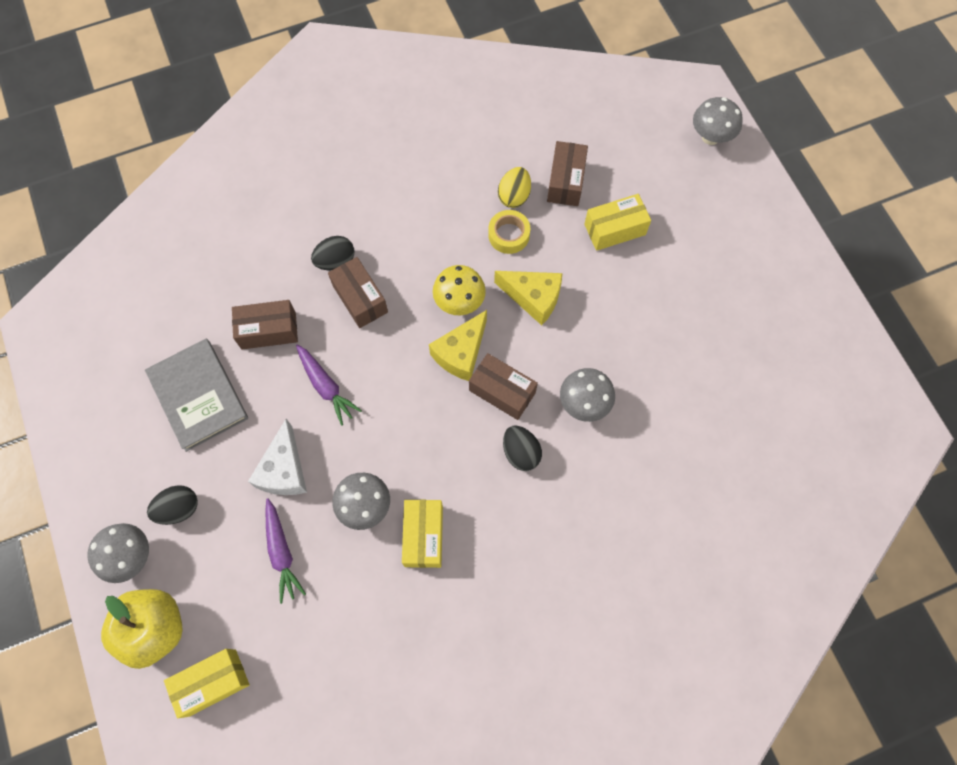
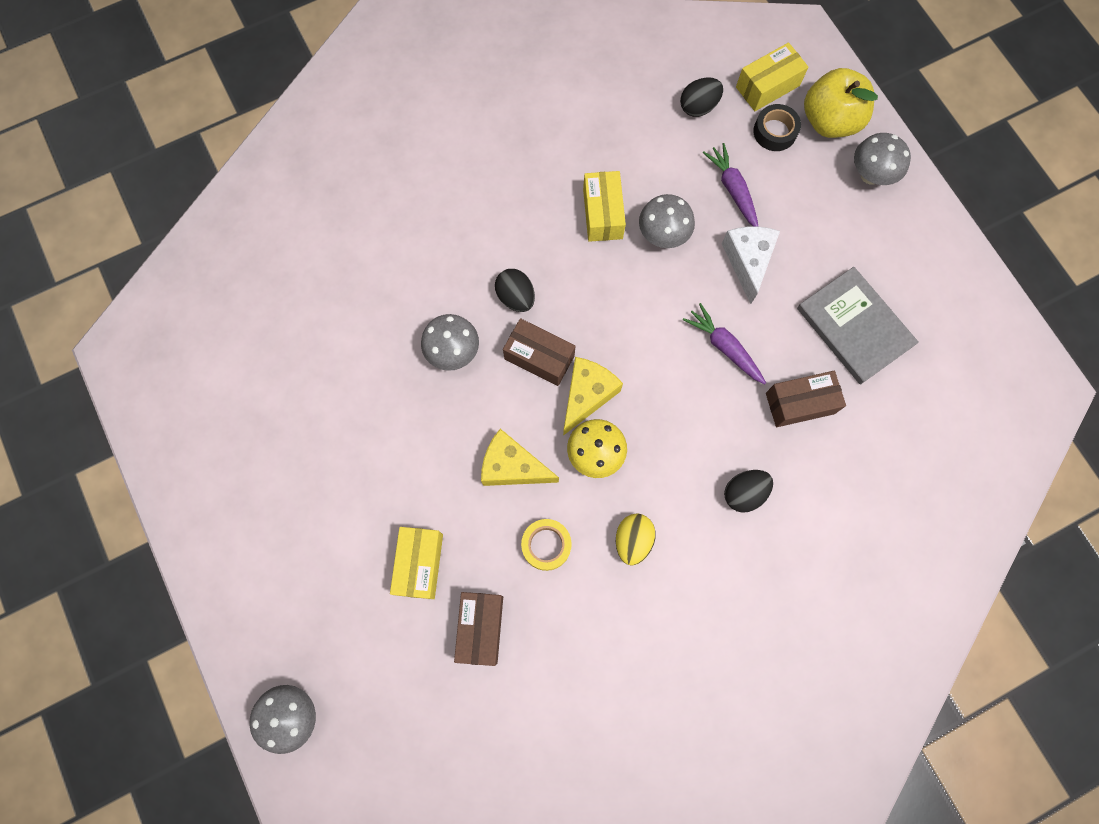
camera: 175 degrees right, 5 degrees up
(179, 509) = (839, 219): black egg -> black egg (698, 107)
(219, 620) = (775, 132): none -> black tape
(360, 299) = (707, 449): brown box -> none
(514, 196) = (543, 600): yellow egg -> yellow egg (633, 540)
(615, 229) = (419, 564): yellow box -> yellow box turned 60 degrees counterclockwise

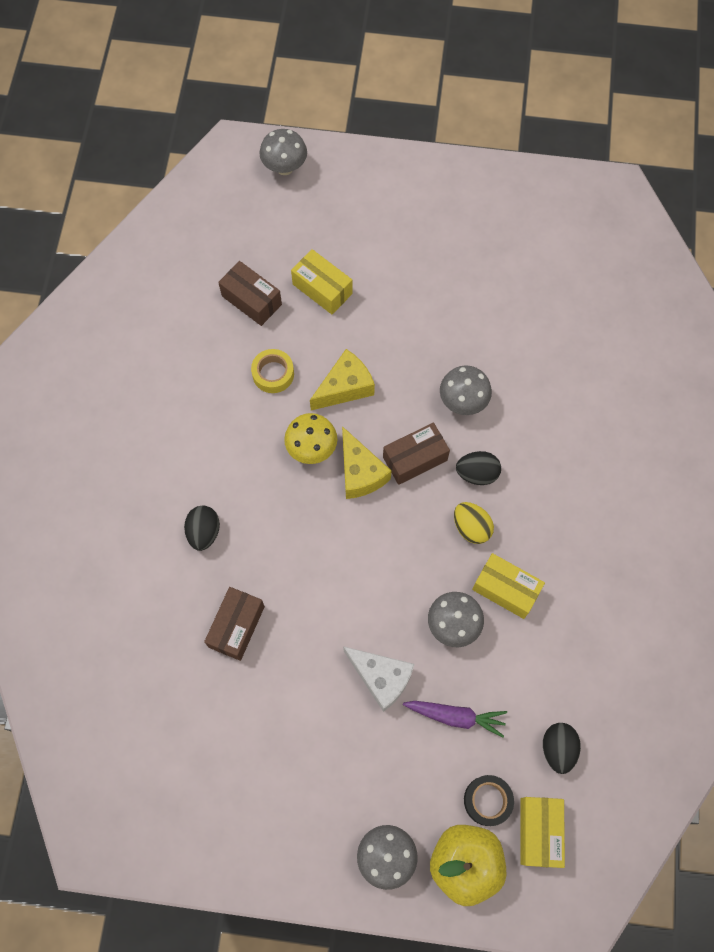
camera: 125 degrees right, 5 degrees down
(633, 540) = (232, 432): yellow egg -> yellow egg (471, 527)
(724, 347) = (323, 602): purple carrot -> none
(854, 327) = (263, 722): grey book -> none

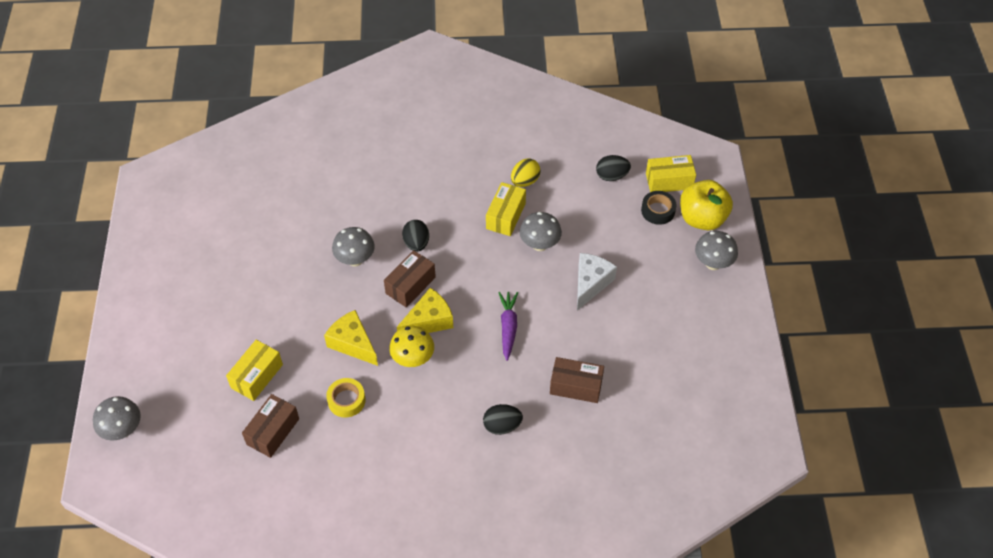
camera: 100 degrees left, 15 degrees down
(415, 459) = (410, 285): brown box -> brown box turned 75 degrees clockwise
(455, 716) = (606, 235): purple carrot -> purple carrot (508, 327)
(471, 527) = (461, 242): yellow egg -> yellow egg (525, 181)

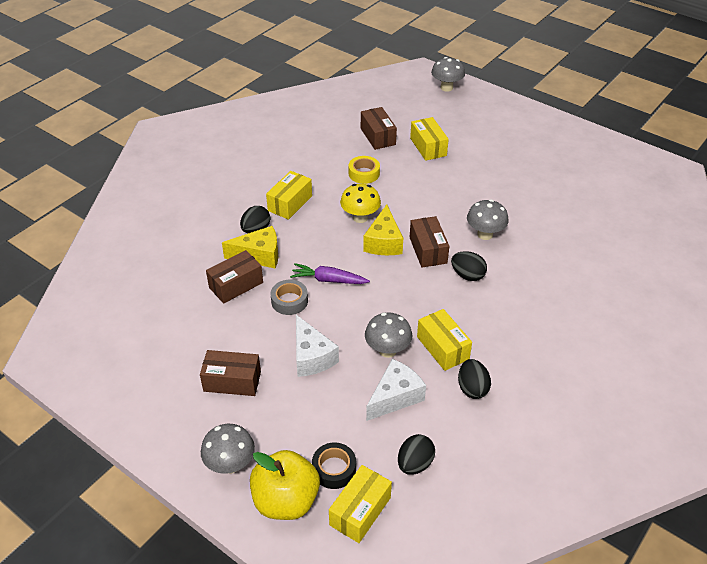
camera: 130 degrees right, 10 degrees down
(352, 343) = (406, 197): yellow cheese -> yellow cheese (259, 255)
(443, 428) = (290, 203): none -> yellow box
(508, 327) = (329, 280): purple carrot -> purple carrot turned 150 degrees clockwise
(525, 181) = (472, 388): yellow egg -> black egg
(555, 336) = (289, 301): none -> grey tape
(574, 215) = (395, 397): none -> white cheese
(658, 313) = (232, 381): none -> brown box

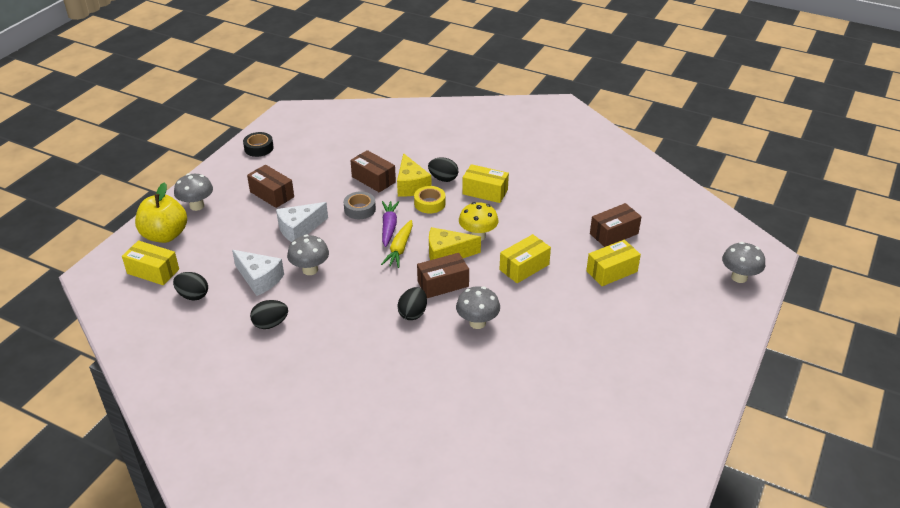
camera: 80 degrees right, 5 degrees down
(232, 381) = (272, 194): brown box -> brown box turned 45 degrees counterclockwise
(334, 469) = (190, 254): black tape -> black tape (259, 148)
(364, 173) = (546, 231): yellow tape -> yellow tape (429, 203)
(367, 275) = (400, 249): none -> yellow carrot
(442, 348) = (316, 302): yellow box -> yellow box (524, 267)

